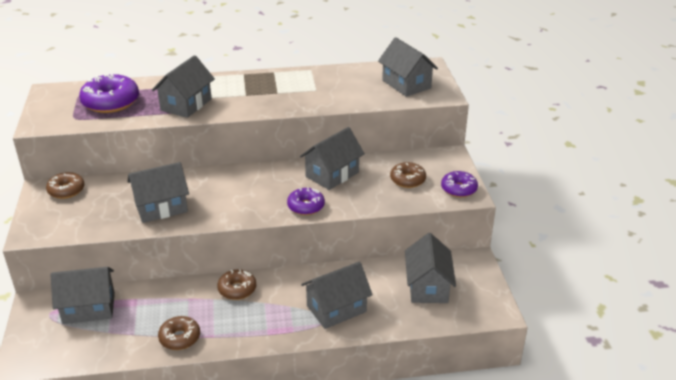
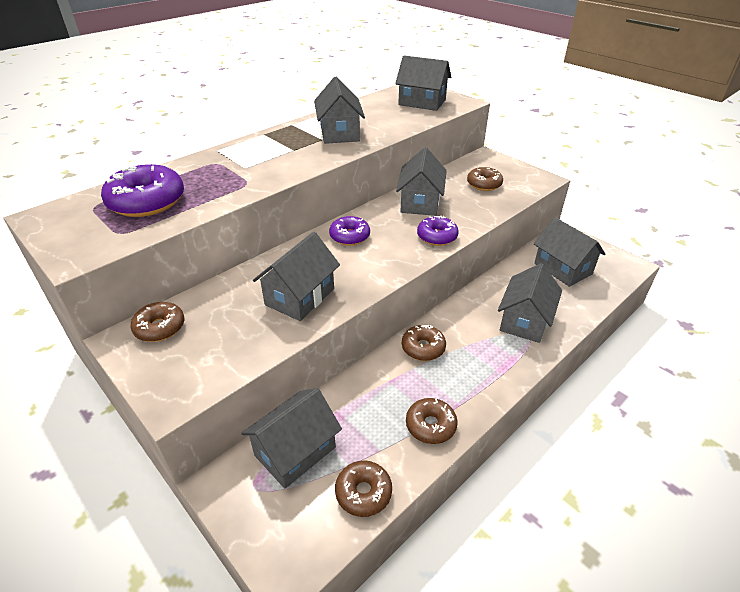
camera: 35 degrees left, 5 degrees up
(98, 350) = (363, 492): none -> brown donut
(186, 104) = (243, 176): grey house -> grey house (339, 133)
(458, 189) = (529, 177): purple donut -> purple donut (349, 236)

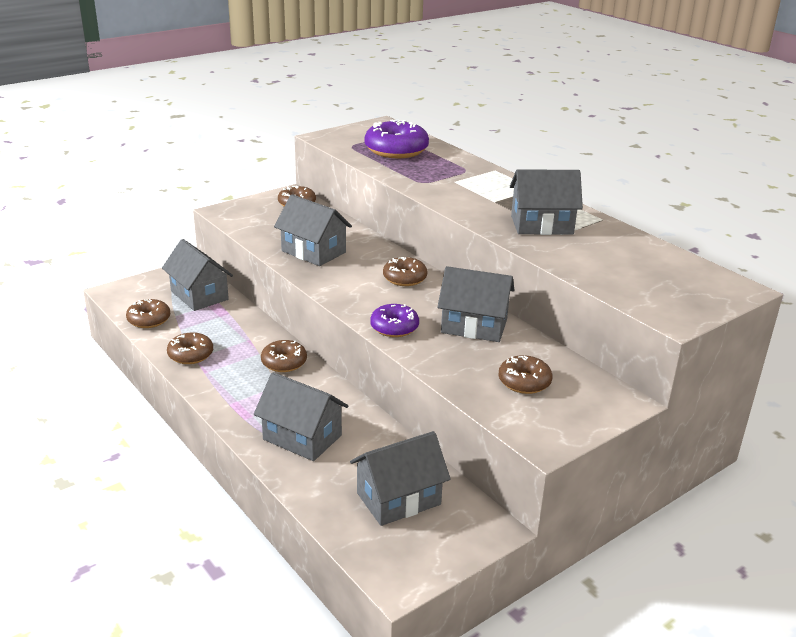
camera: 95 degrees right, 10 degrees down
(349, 236) = (404, 278): purple donut -> brown donut
(422, 102) = (662, 285): grey house -> none

